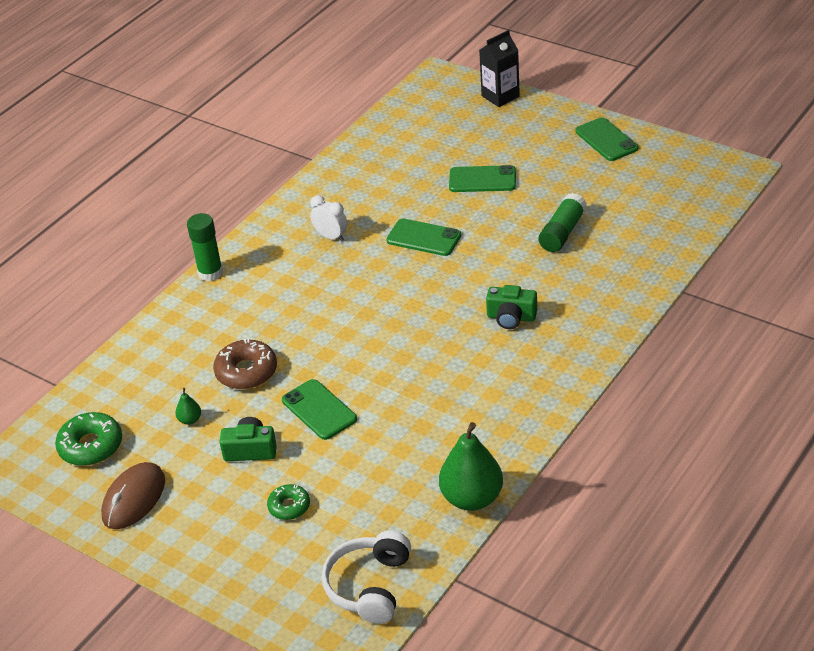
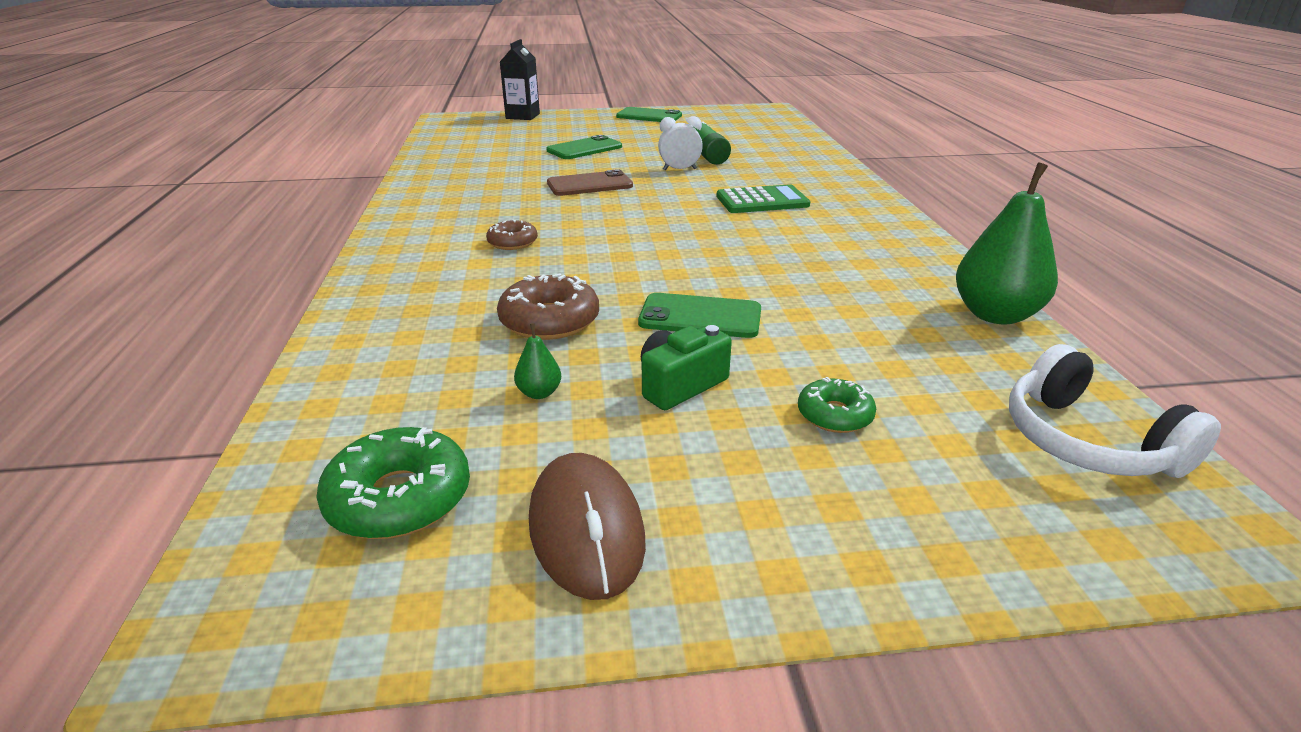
camera: 45 degrees left, 10 degrees down
(210, 273) = (369, 265): green glue stick -> none
(302, 287) = (512, 242): none -> brown donut
(331, 236) = (488, 206): white clock -> white clock (679, 169)
(423, 238) = (589, 184): green phone -> brown phone
(511, 317) = (762, 201): green camera -> green calculator

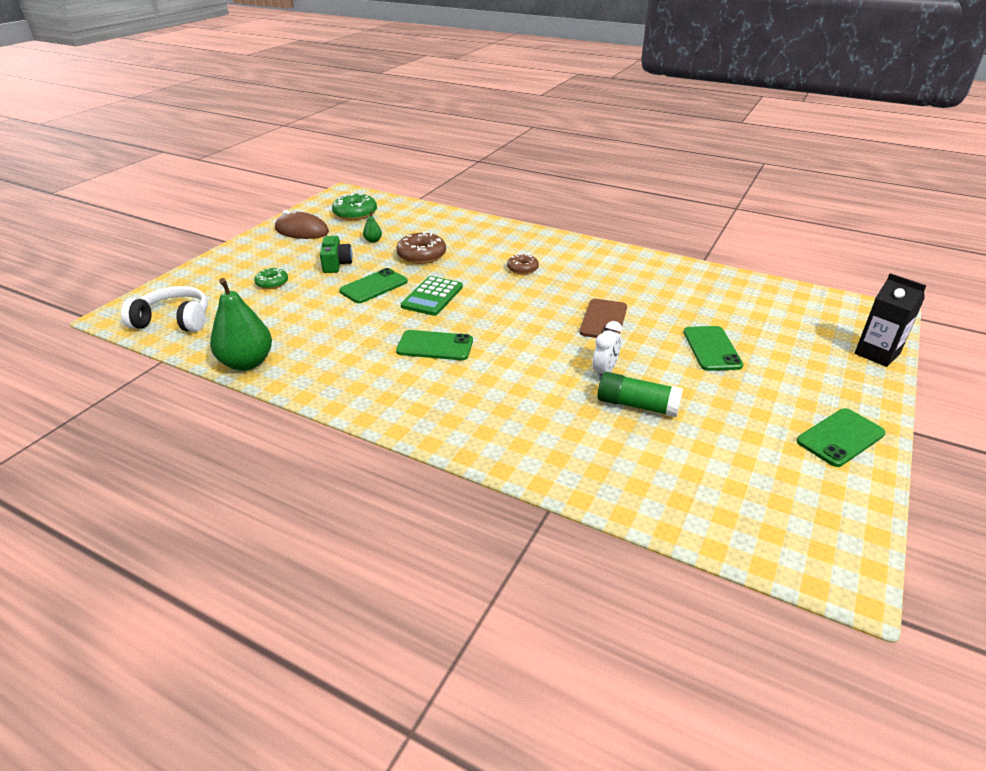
camera: 125 degrees right, 5 degrees up
(762, 201) = (488, 375): green calculator -> green calculator (432, 297)
(762, 233) = (435, 346): none -> green phone

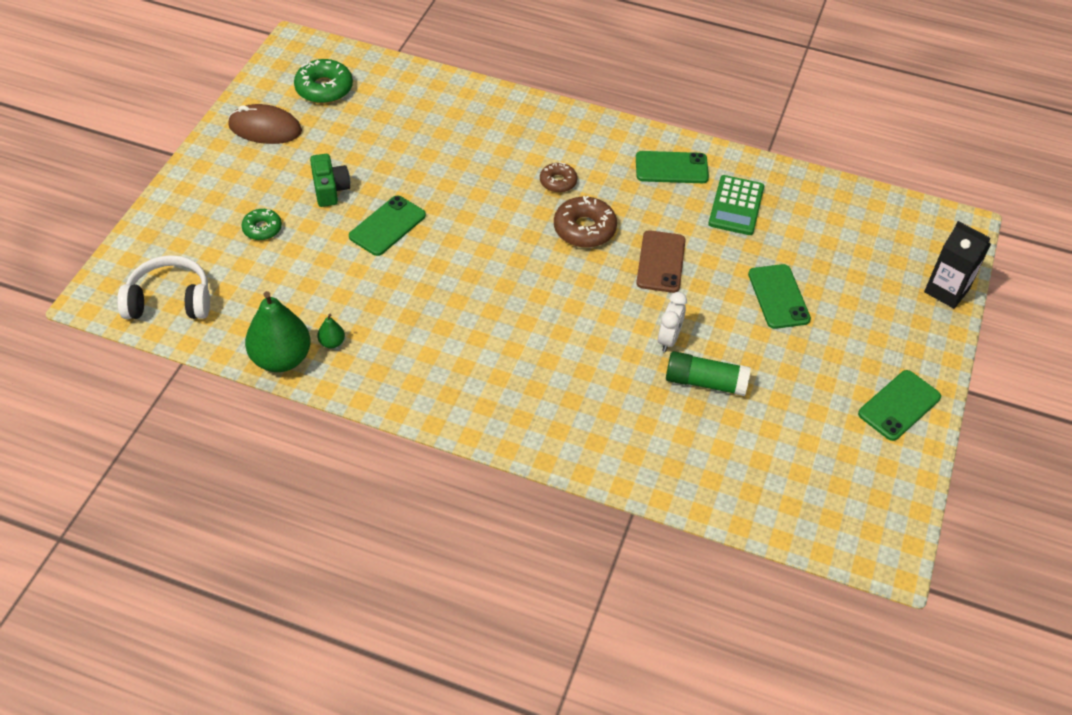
camera: 10 degrees left, 15 degrees up
(373, 241) = (363, 142): green pear -> green pear (332, 343)
(421, 255) = (431, 166): brown donut -> brown donut (584, 229)
(432, 297) = (461, 238): green calculator -> green calculator (736, 206)
(435, 346) = (482, 317): green phone -> green phone (671, 168)

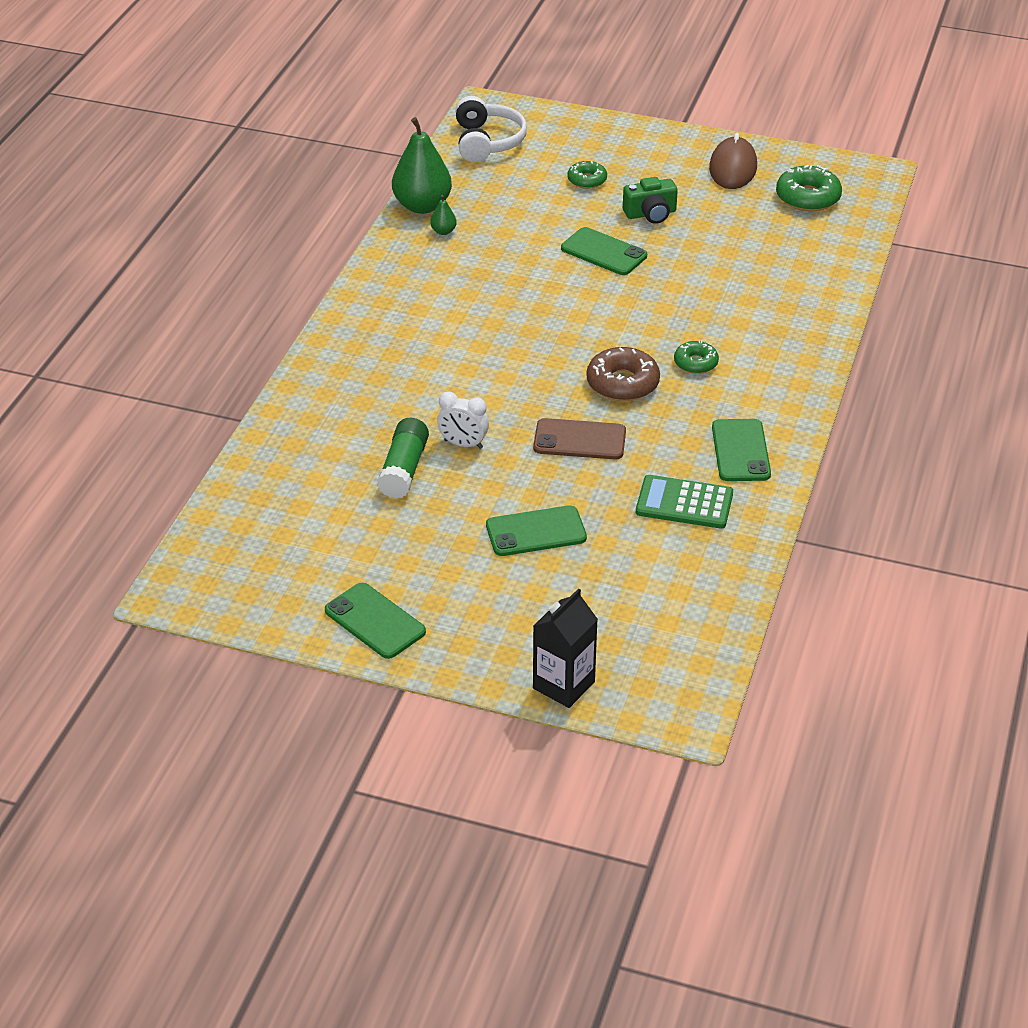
camera: 90 degrees right, 10 degrees down
(558, 182) = (695, 363): brown donut -> green donut

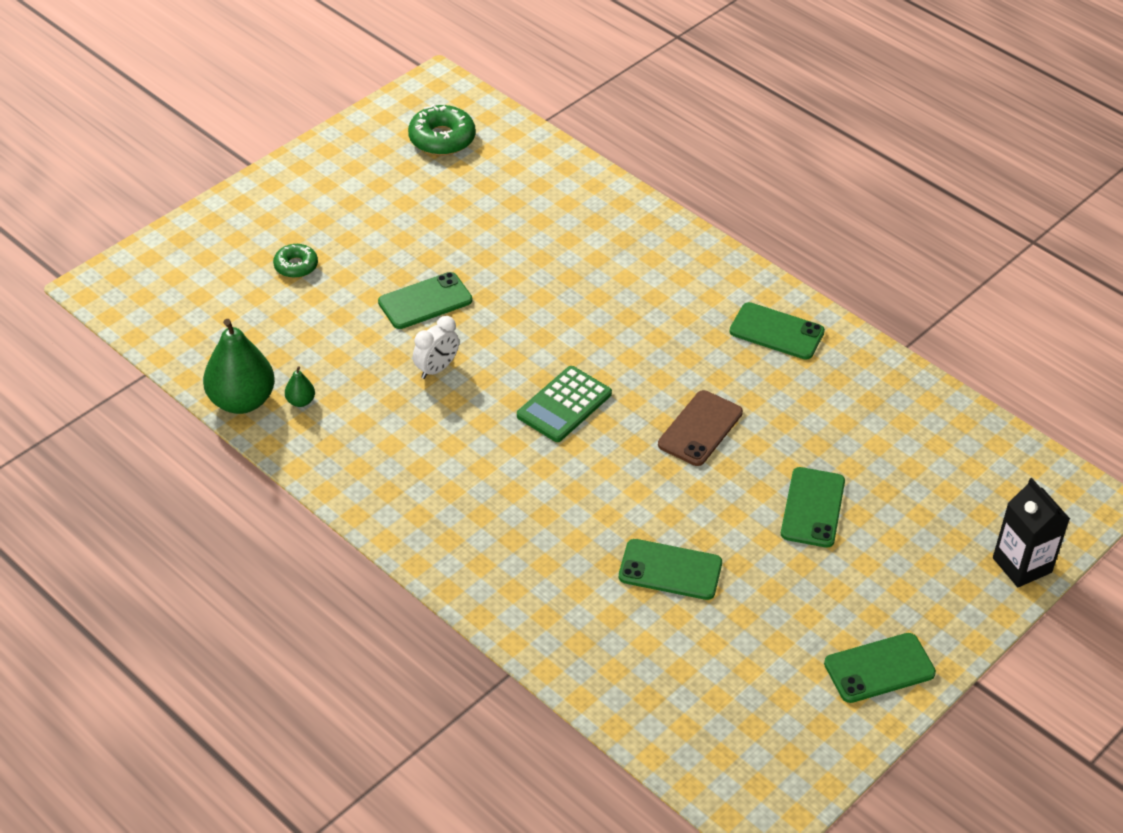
camera: 65 degrees left, 5 degrees up
(404, 469) = (670, 570): green glue stick -> green phone
(463, 444) = (658, 512): white clock -> white clock (436, 369)
(487, 142) = (166, 310): white headphones -> none
(622, 383) = (636, 368): brown donut -> none
(650, 214) = (387, 246): green camera -> none
(684, 503) = (826, 395): green calculator -> green calculator (564, 405)
(695, 363) = (637, 309): green donut -> none
(733, 168) = (357, 164): brown mouse -> none

